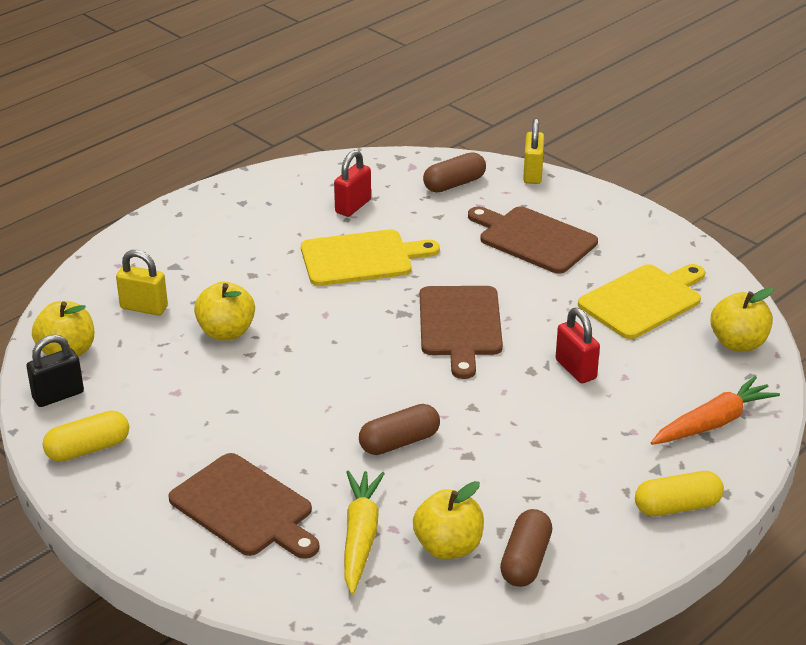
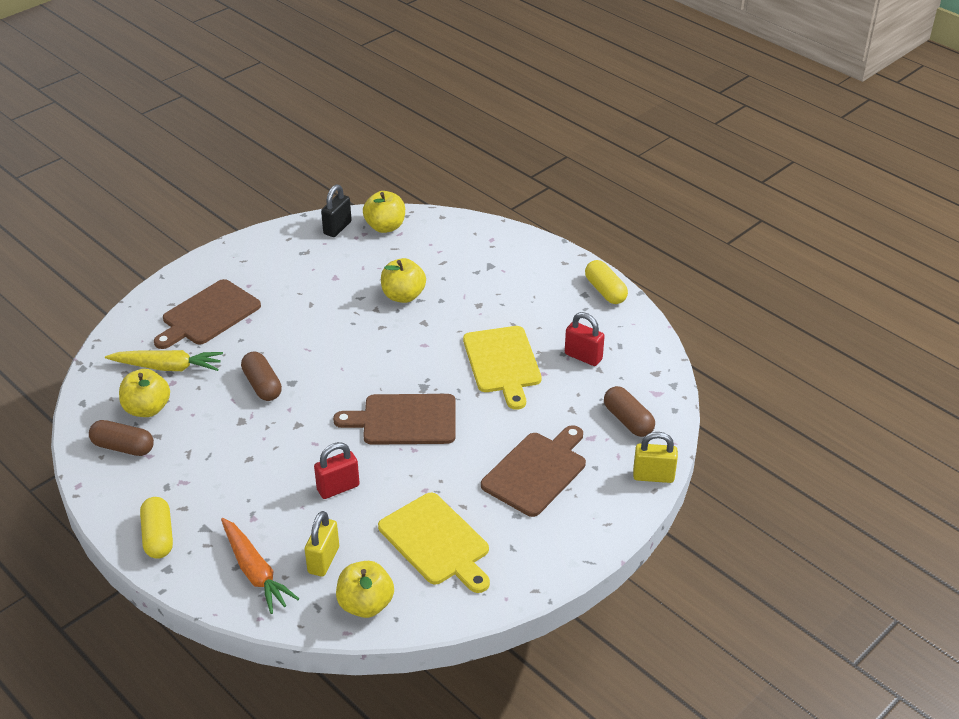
camera: 90 degrees right, 5 degrees up
(58, 395) = (337, 228): black padlock -> black padlock turned 60 degrees clockwise
(88, 449) = (280, 245): yellow capsule -> yellow capsule (605, 291)
(144, 308) = (436, 255): yellow padlock -> yellow padlock (323, 560)

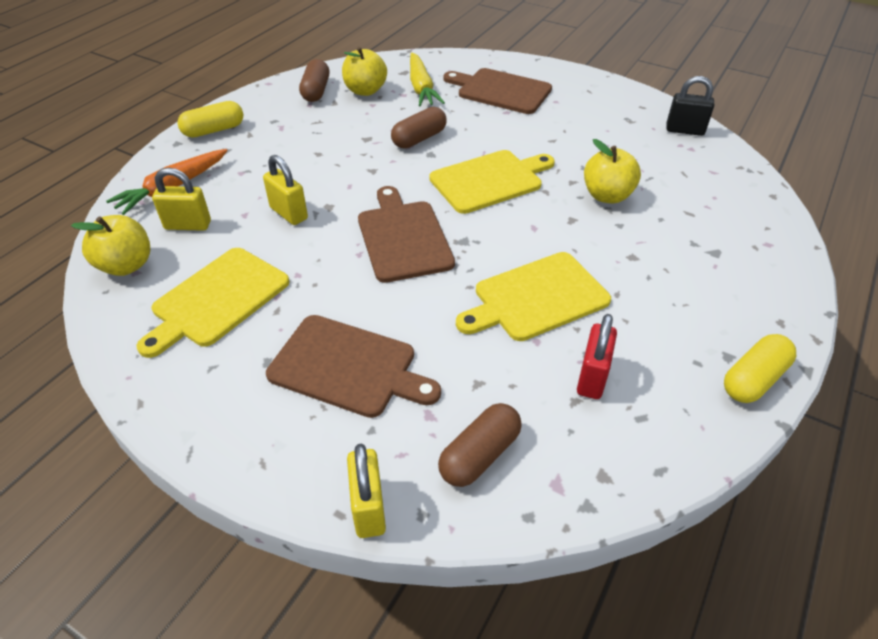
camera: 75 degrees right, 5 degrees up
(338, 488) = (289, 213): red padlock -> yellow padlock
(351, 354) = (490, 180): none -> yellow cutting board
(385, 227) = (715, 159): yellow apple -> none

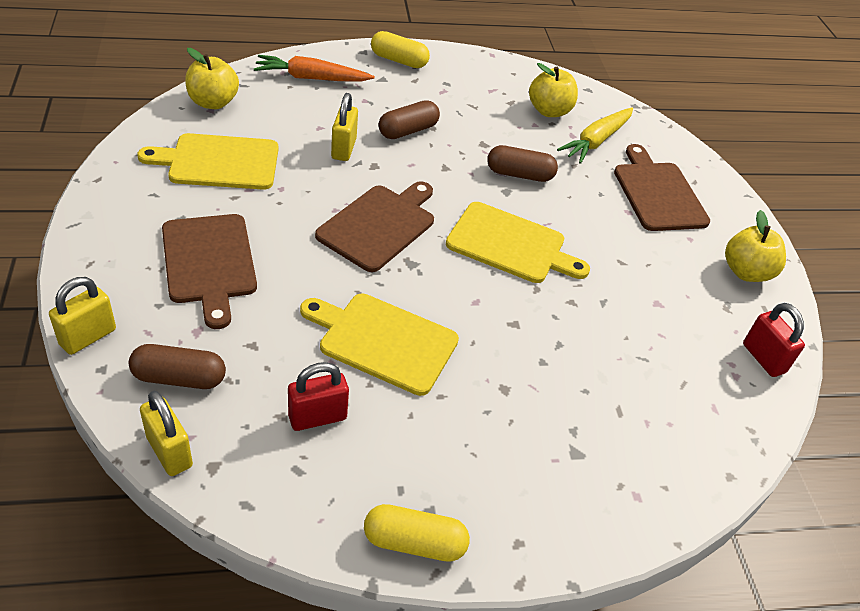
camera: 45 degrees right, 0 degrees up
(188, 225) = (280, 107): yellow padlock -> yellow padlock (169, 452)
(316, 91) = (513, 84): brown capsule -> brown capsule (408, 131)
(607, 196) = (577, 335): yellow apple -> yellow apple (746, 272)
(684, 130) = (763, 358): black padlock -> red padlock

